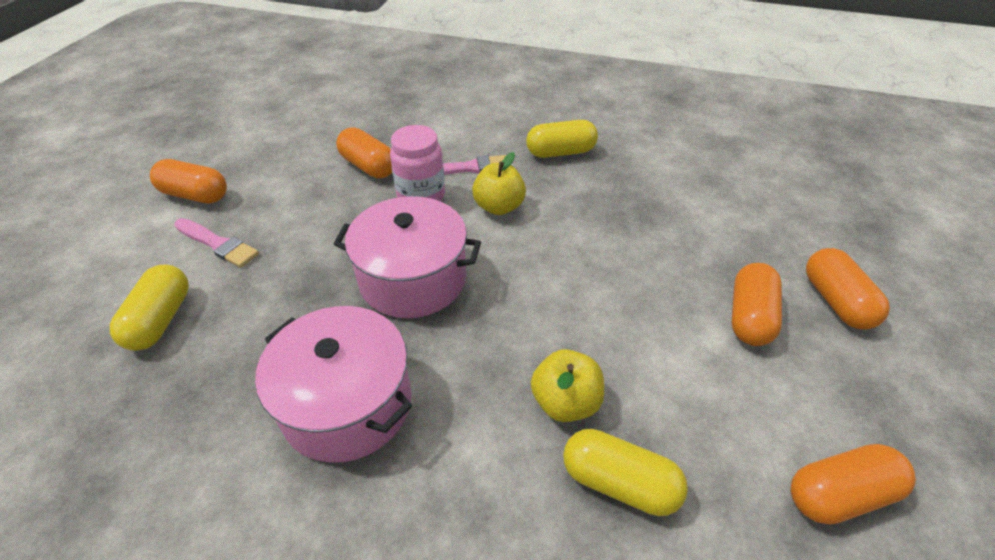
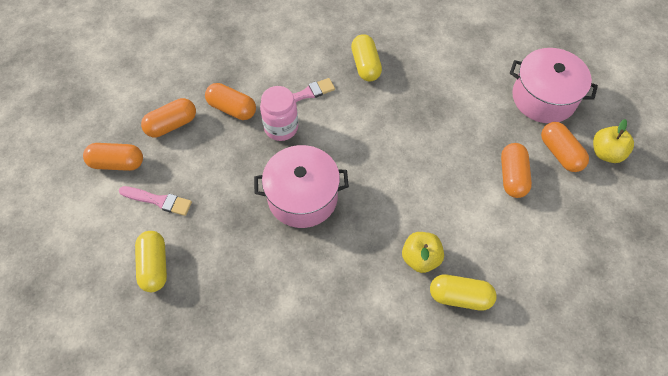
camera: 15 degrees left, 15 degrees up
(347, 404) = (298, 290): pink pot -> pink pot (544, 98)
(499, 207) = (338, 125): yellow apple -> yellow apple (606, 153)
(560, 152) = (365, 65): yellow capsule -> yellow capsule turned 75 degrees counterclockwise
(839, 494) = (569, 274): orange capsule -> orange capsule (171, 124)

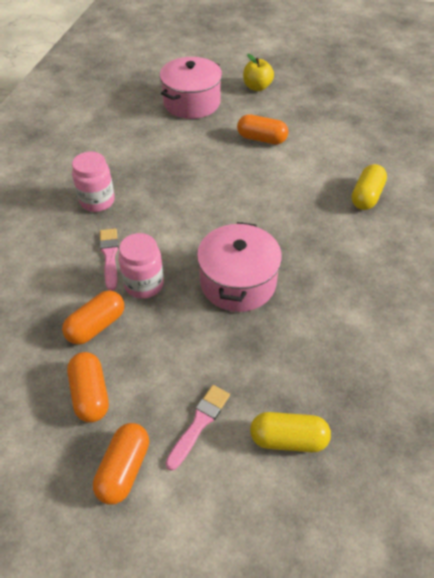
camera: 75 degrees left, 10 degrees down
(365, 65) = (97, 201): yellow capsule -> pink jar
(420, 258) = (326, 211): yellow apple -> none
(560, 153) = (249, 109): orange capsule -> none

